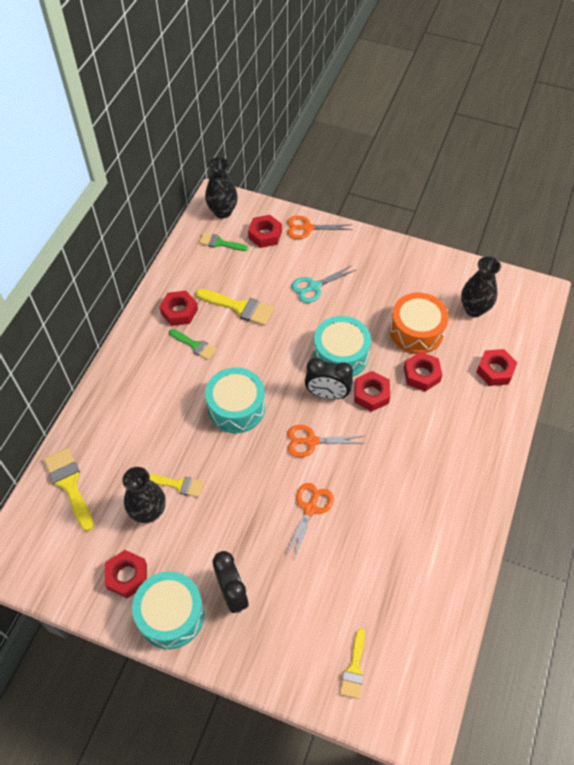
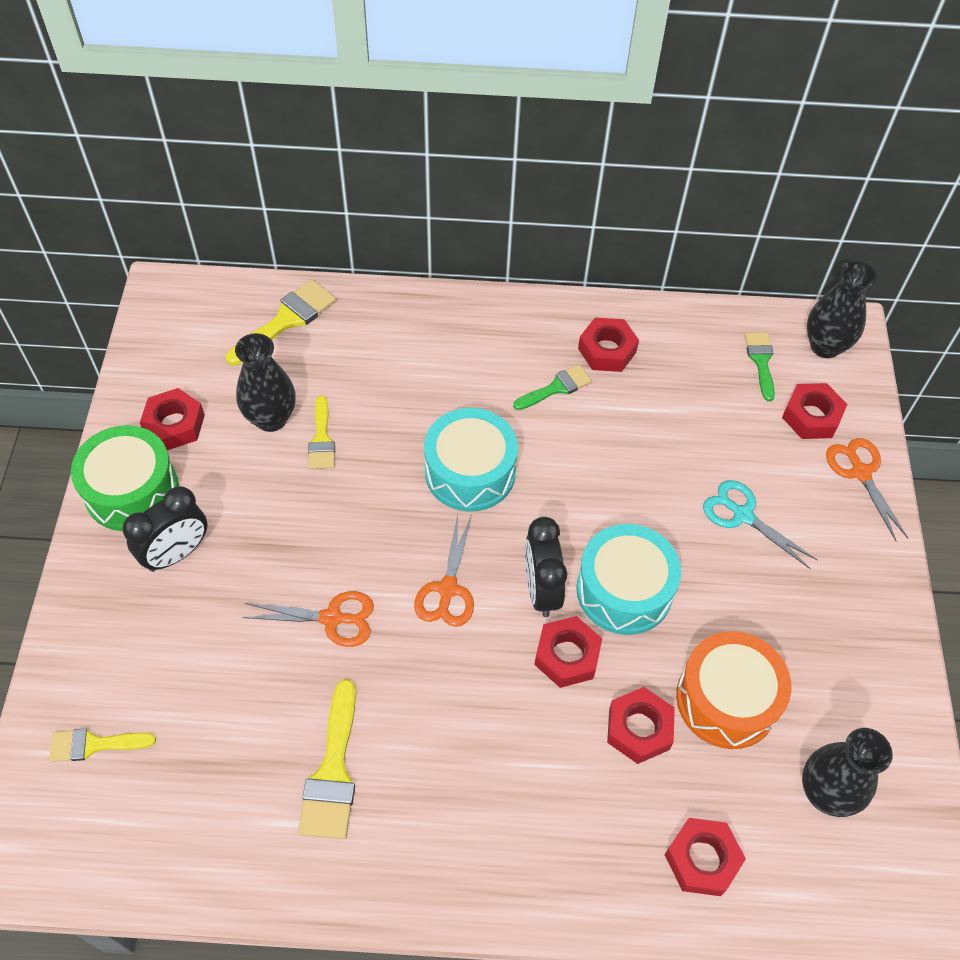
camera: 70 degrees right, 0 degrees up
(171, 615) = (131, 490): turquoise drum -> green drum
(195, 345) = (556, 388): green brush -> green brush turned 135 degrees counterclockwise
(239, 307) = (651, 423): yellow brush -> yellow brush (333, 771)
(311, 441) = (447, 589): orange scissors -> orange scissors turned 150 degrees counterclockwise

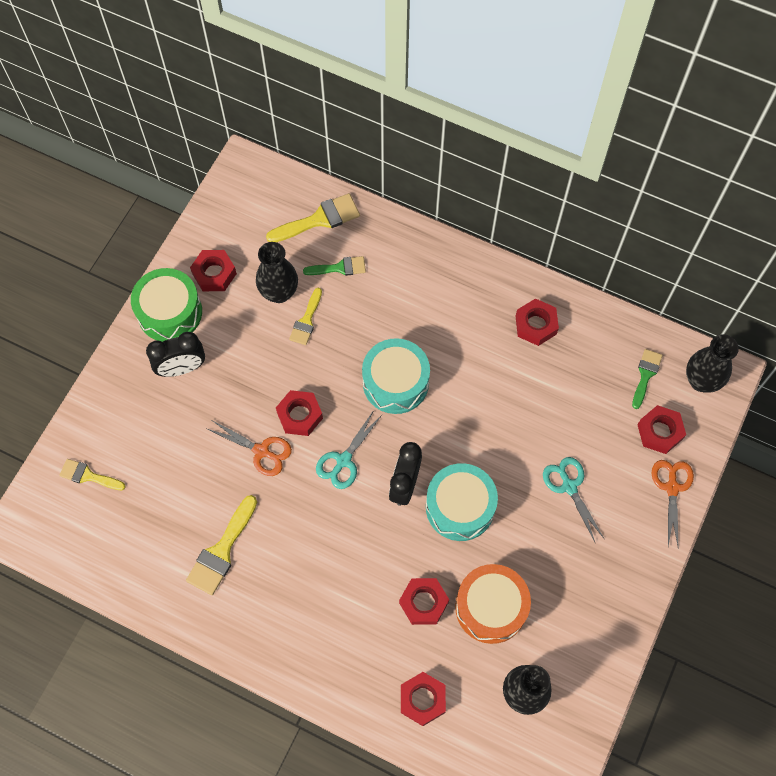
camera: 25 degrees right, 10 degrees up
(447, 589) = (343, 460): orange scissors -> turquoise scissors
(556, 388) = (485, 341): green brush -> green brush (339, 268)
(567, 656) = (400, 536): red nut -> red nut (299, 415)

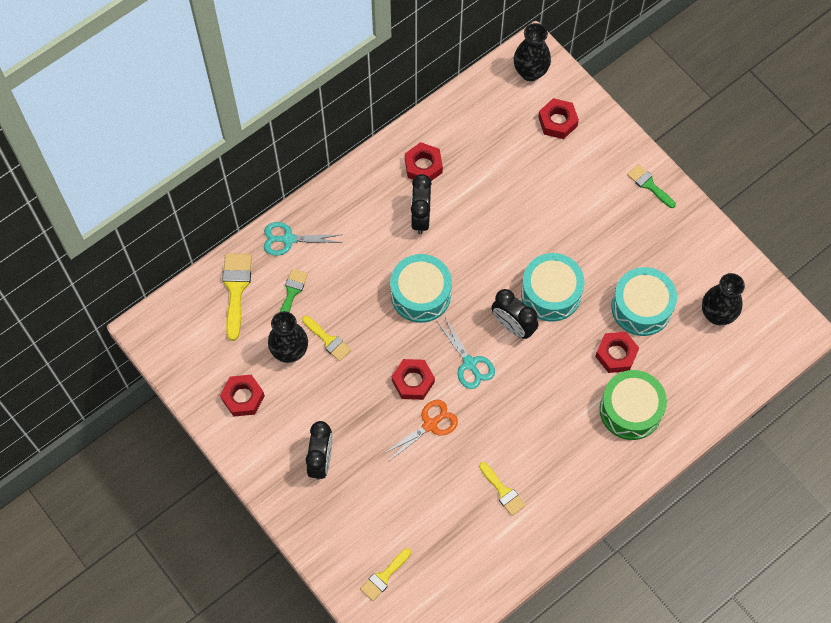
camera: 65 degrees left, 0 degrees up
(170, 312) = (261, 450): green drum -> green drum (630, 410)
(222, 550) = (503, 491): yellow brush -> yellow brush, size x0.64
(422, 700) = (691, 388): red nut -> none
(478, 347) = (420, 217): none -> black clock
(491, 607) = (641, 307): orange drum -> turquoise drum
(569, 486) = (571, 206): turquoise scissors -> turquoise scissors (288, 239)
(645, 375) = (506, 108): green brush -> green brush (649, 185)
(672, 488) = (606, 135): orange scissors -> none

